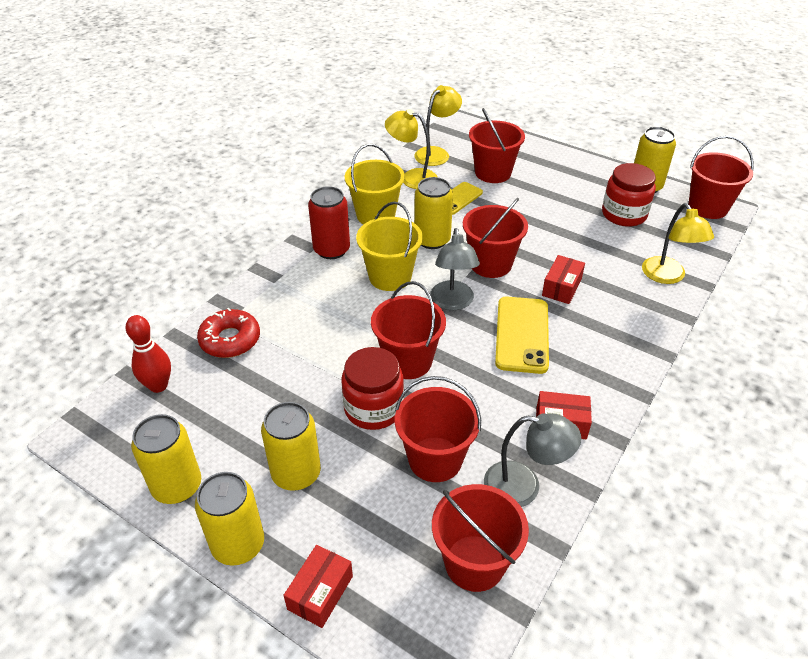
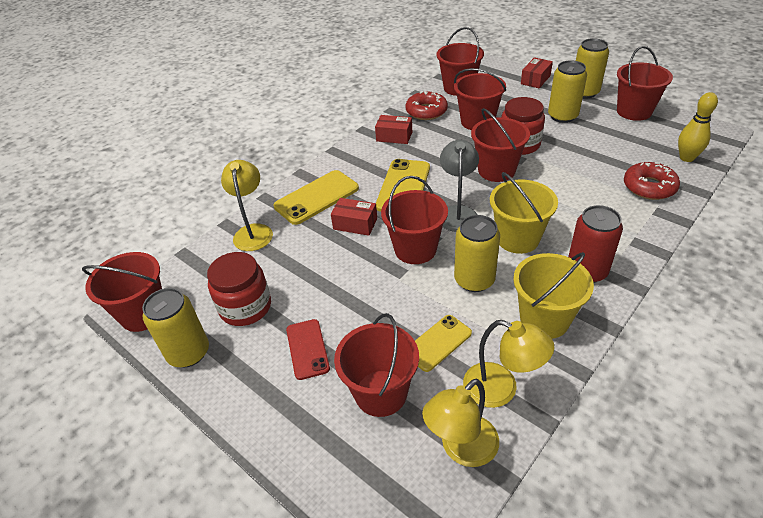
camera: 170 degrees left, 0 degrees up
(158, 386) = (686, 158): red bowling pin -> yellow bowling pin
(177, 486) = (634, 111): yellow can -> red bucket
(524, 486) = (426, 111): grey lamp -> red donut
(556, 192) = (307, 349): none -> red phone
(561, 287) = (355, 224): red box -> red box turned 75 degrees clockwise
(622, 318) = (317, 197): none -> yellow phone

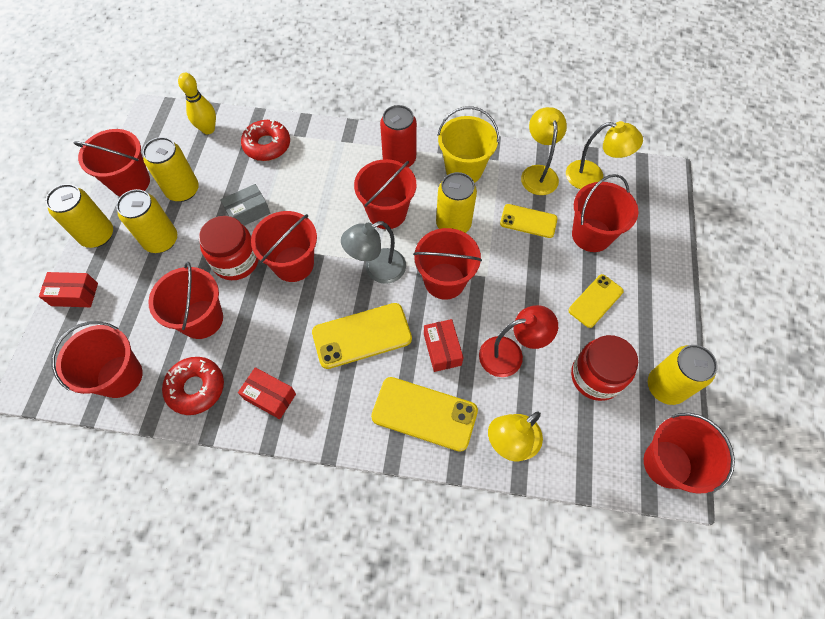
camera: 125 degrees left, 20 degrees up
(307, 349) = (595, 301): red phone -> yellow phone
(315, 261) = (510, 354): none -> red lamp
(394, 136) = (270, 396): red box -> red box turned 45 degrees counterclockwise
(518, 238) = (387, 213): yellow bucket -> red bucket
(568, 160) = (248, 212): none -> grey box
(612, 133) = (183, 190): none -> yellow can

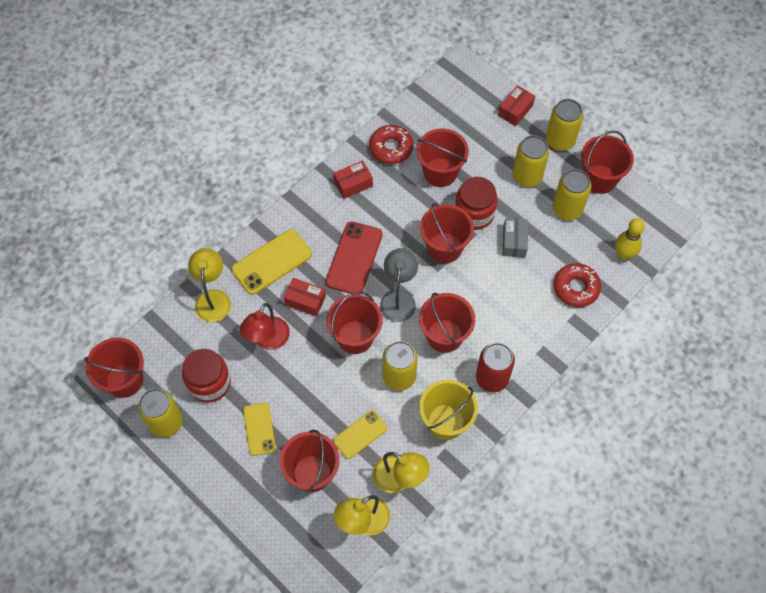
camera: 125 degrees right, 0 degrees up
(120, 376) = (431, 112): red bucket -> none
(362, 336) = (354, 258): yellow phone -> red phone

